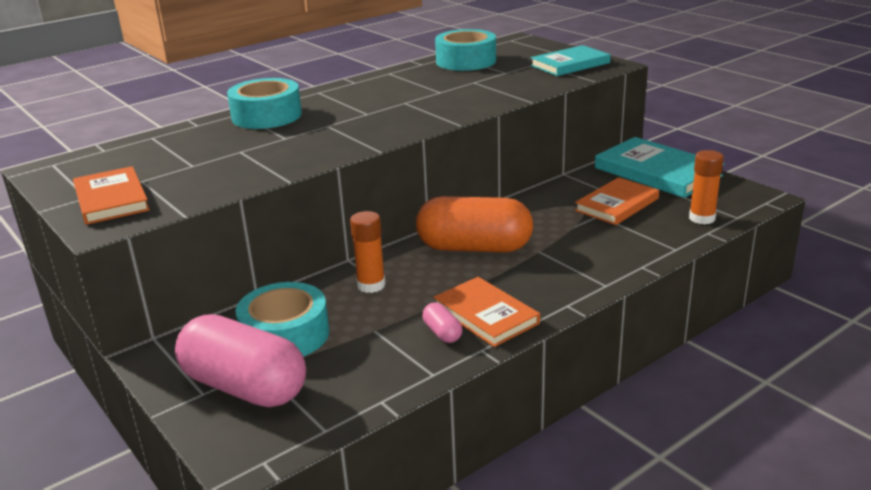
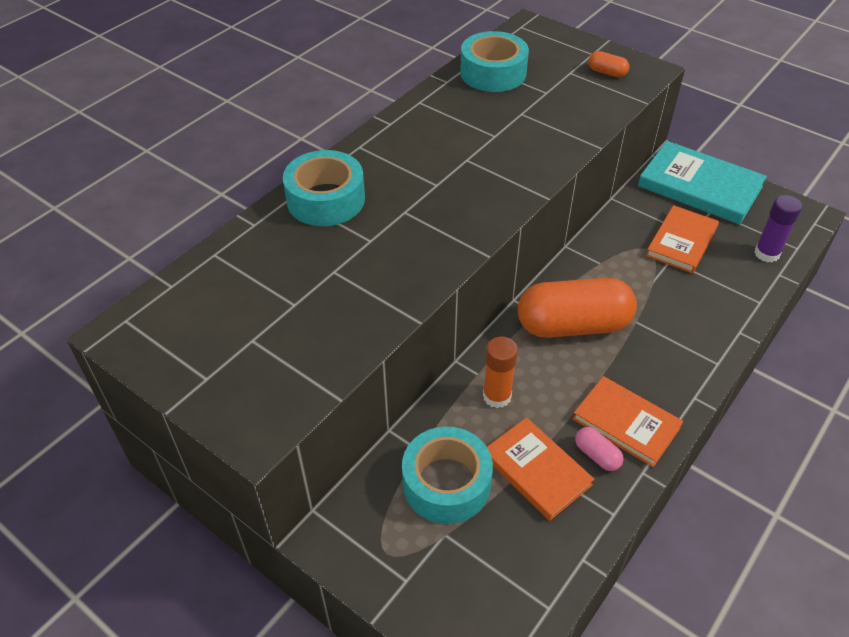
camera: 15 degrees left, 20 degrees up
(111, 199) = (238, 380): orange book -> orange book (536, 470)
(244, 387) = (443, 564): pink capsule -> none
(570, 64) = (607, 72): turquoise book -> orange capsule
(702, 218) = (766, 253): orange glue stick -> purple glue stick

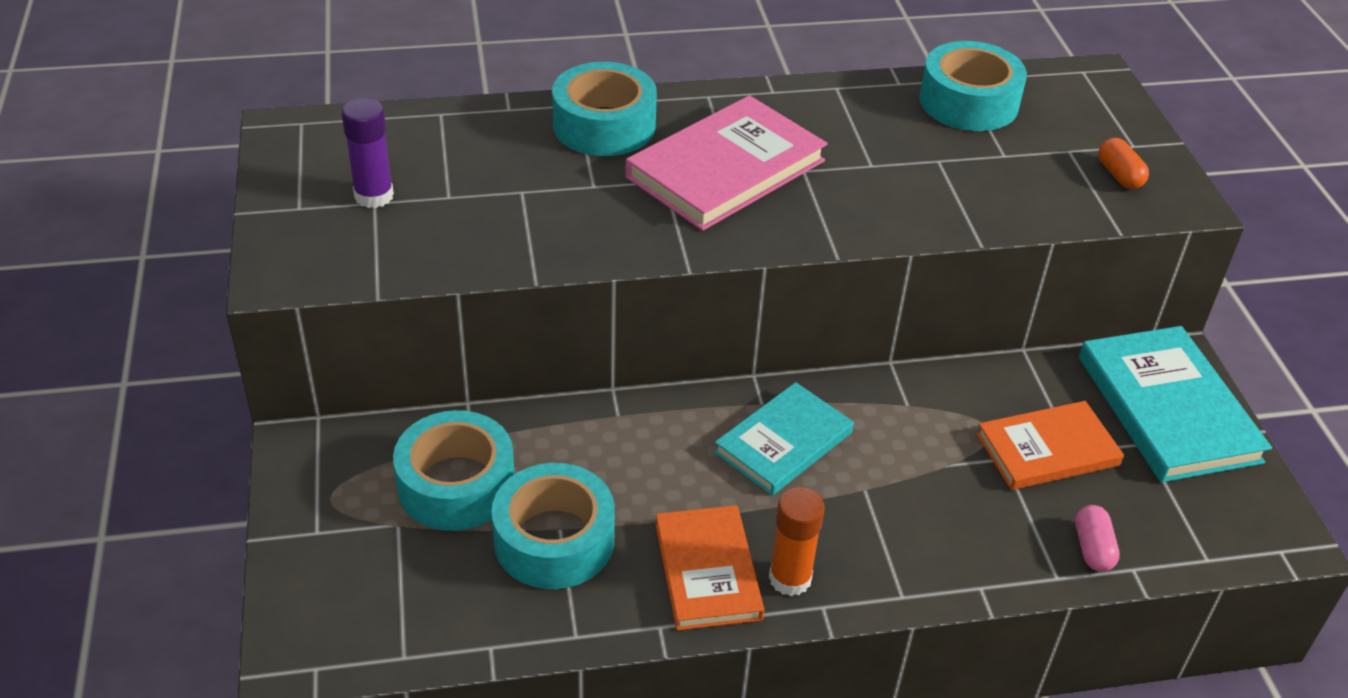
camera: 40 degrees right, 5 degrees down
(427, 184) = (725, 169): none -> pink book
(497, 396) = (608, 448): orange glue stick -> orange glue stick (790, 578)
(536, 470) = (554, 540): orange book -> turquoise tape
(573, 325) = (784, 443): orange capsule -> turquoise book
(597, 455) = (633, 574): pink capsule -> pink capsule (1092, 548)
(766, 253) = (1150, 536): purple glue stick -> purple glue stick (374, 196)

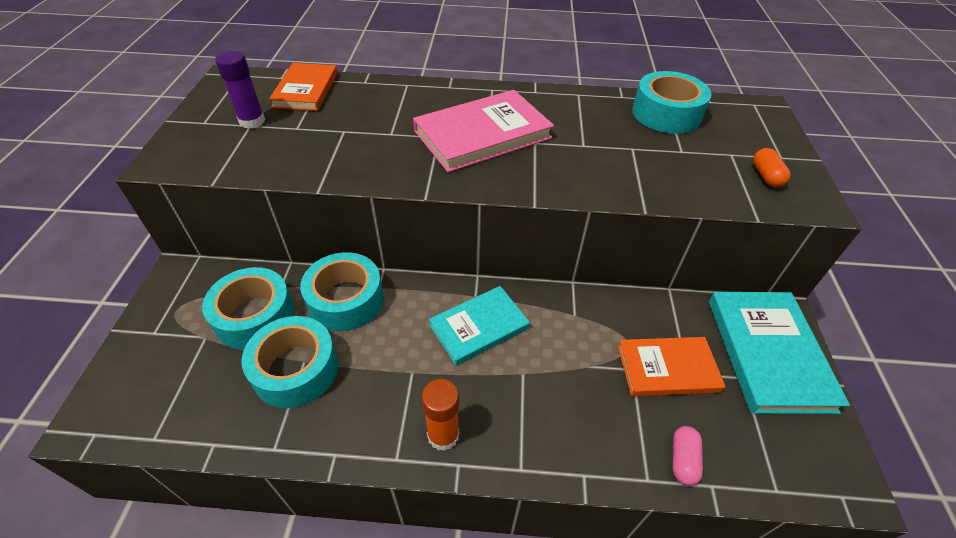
camera: 15 degrees right, 5 degrees up
(604, 125) = (417, 98): turquoise tape -> turquoise tape (346, 300)
(708, 571) = (387, 416): orange book -> orange book (306, 90)

